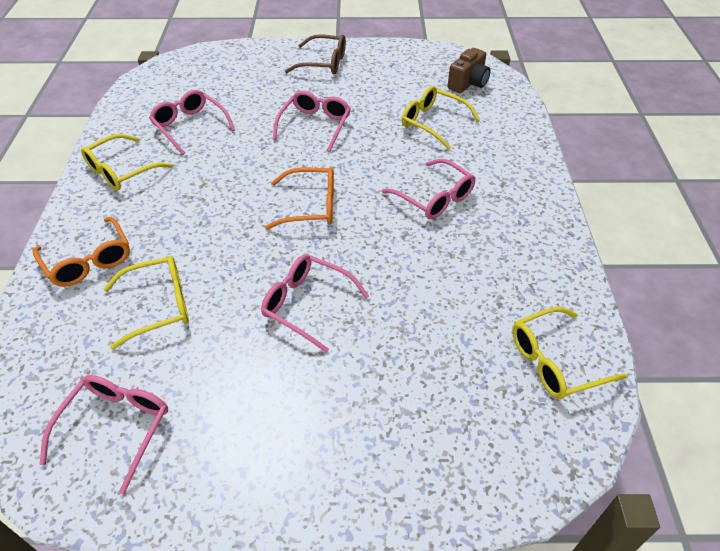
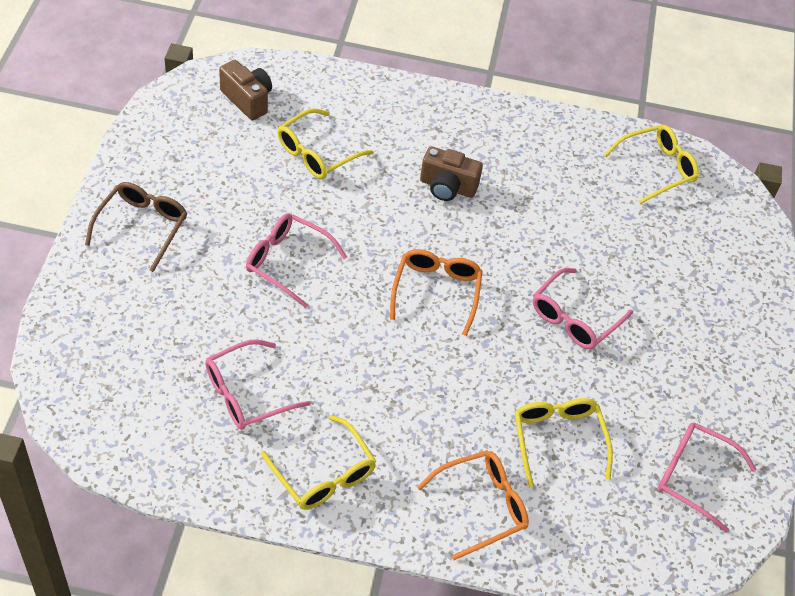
camera: 85 degrees left, 5 degrees up
(434, 198) = (447, 187): pink glasses -> brown camera
(554, 362) = (657, 168): yellow glasses -> yellow glasses turned 105 degrees counterclockwise

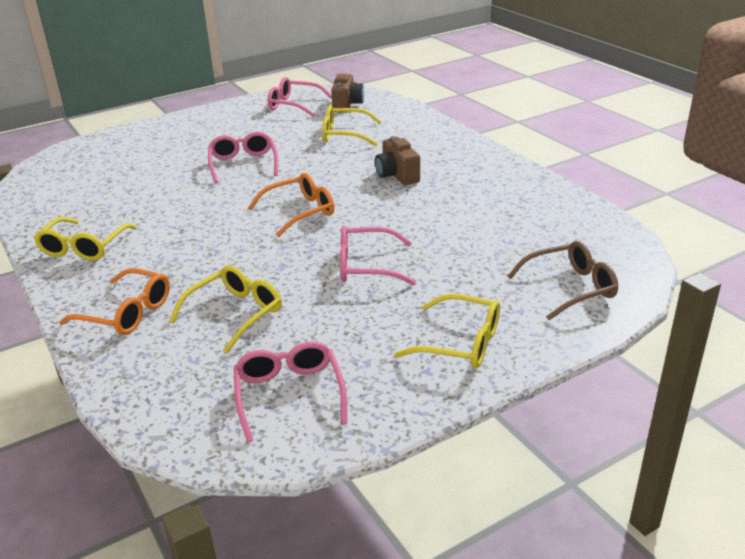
camera: 55 degrees right, 20 degrees down
(142, 227) = (203, 125): brown glasses -> brown glasses (570, 288)
(246, 394) = (119, 199): pink glasses -> pink glasses (294, 105)
(657, 168) = (579, 229): yellow glasses -> yellow glasses (461, 343)

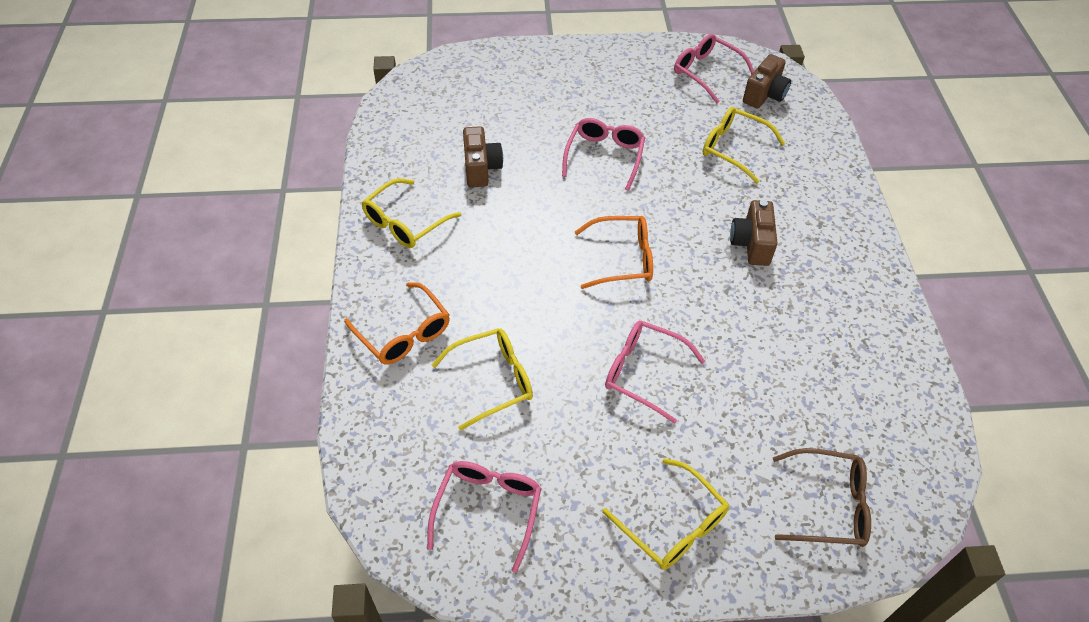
camera: 25 degrees right, 20 degrees up
(137, 198) = (481, 168): none -> brown camera

